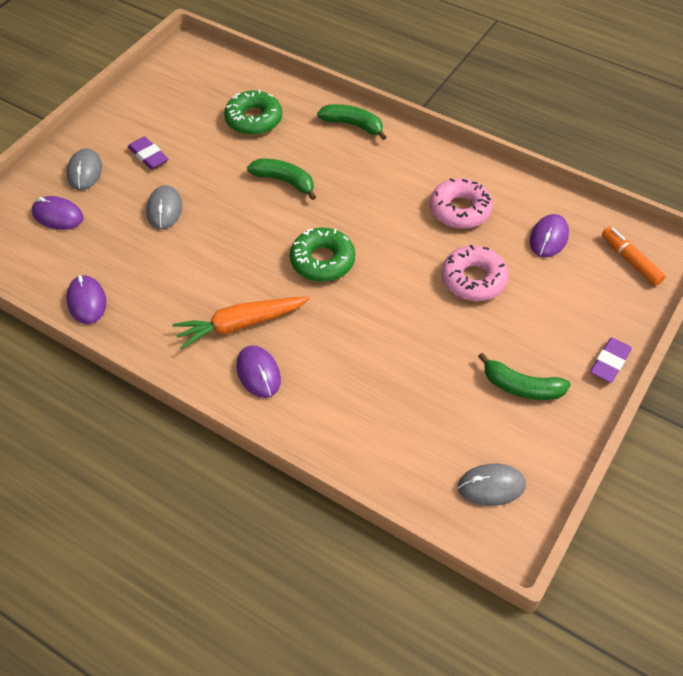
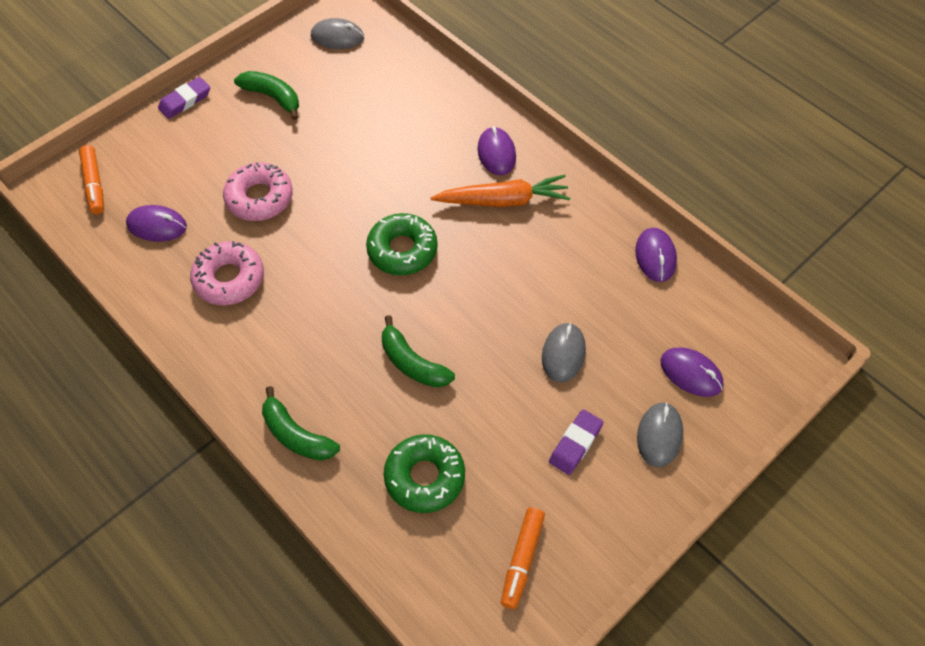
camera: 165 degrees left, 5 degrees up
(148, 156) = (575, 444): purple eraser -> purple eraser turned 60 degrees clockwise
(178, 92) = (522, 560): none -> orange marker
(548, 238) = (157, 225): purple mouse -> purple mouse turned 60 degrees clockwise

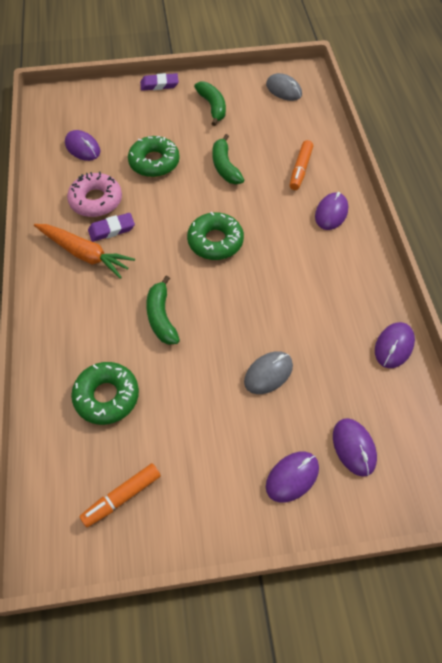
camera: 35 degrees right, 0 degrees up
(94, 184) = (69, 107): orange marker -> orange marker (300, 169)
(259, 198) = (154, 162): pink donut -> green donut
(296, 435) = (53, 318): green banana -> green banana (225, 167)
(503, 200) = (310, 246): orange carrot -> orange carrot (84, 254)
(575, 444) = (225, 442): purple eraser -> purple eraser (111, 229)
(659, 435) = (292, 477): grey mouse -> purple mouse

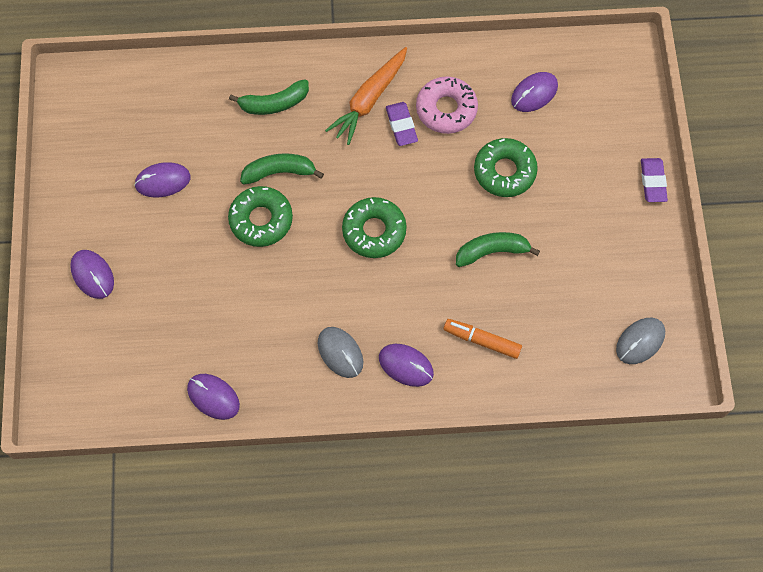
camera: 95 degrees right, 10 degrees up
(107, 396) = (197, 123): green donut -> green donut (261, 220)
(122, 497) = (100, 135): orange marker -> none
(212, 107) = (605, 245): green banana -> green banana (274, 103)
(268, 373) = (199, 267): grey mouse -> grey mouse (340, 353)
(354, 447) = (110, 334): purple mouse -> purple mouse (163, 181)

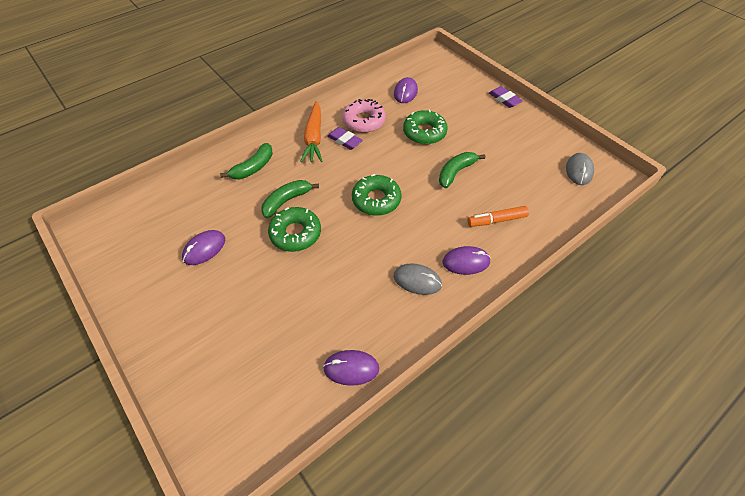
camera: 35 degrees left, 15 degrees down
(92, 275) = (187, 341): purple mouse -> none

